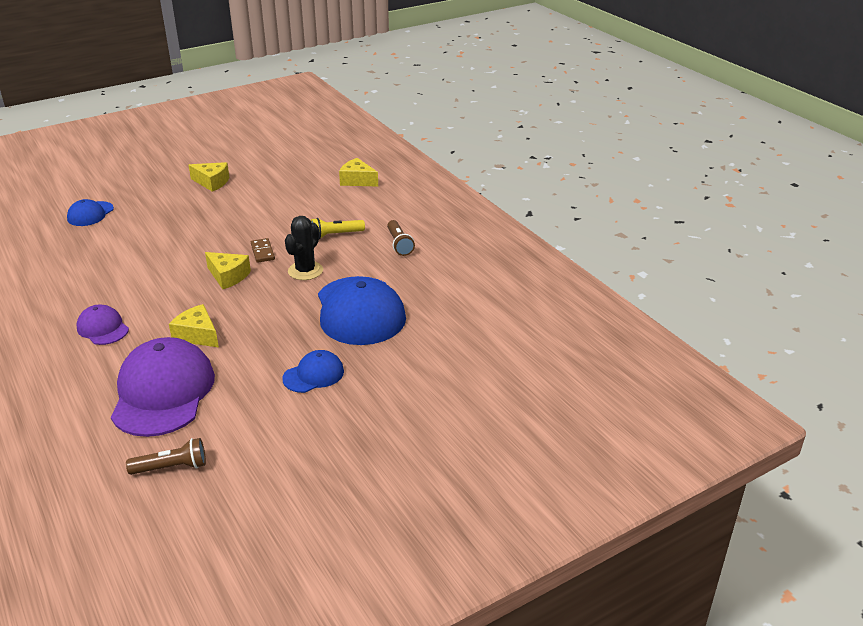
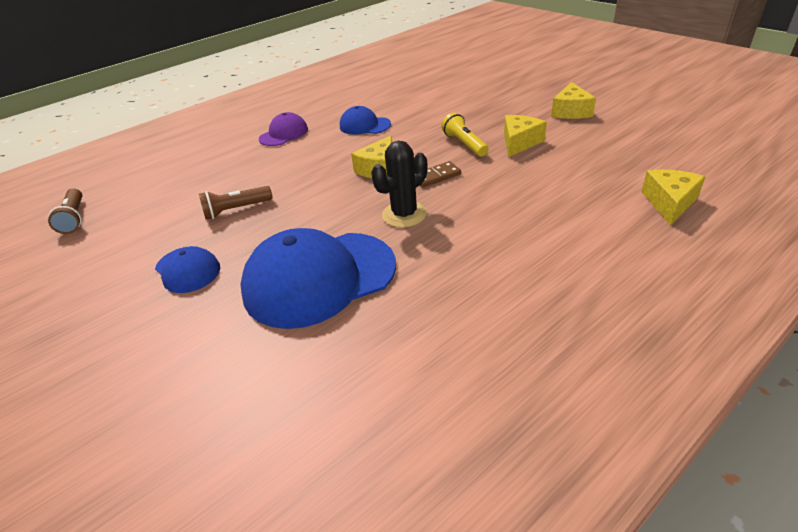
camera: 85 degrees right, 5 degrees up
(90, 214) = (466, 78): blue cap -> blue cap (364, 125)
(163, 392) = (183, 186): purple cap -> none
(197, 335) = (271, 179): yellow cheese -> yellow cheese (519, 142)
(305, 271) = (404, 214): black cactus -> black cactus turned 60 degrees counterclockwise
(335, 235) = (501, 218): yellow flashlight -> yellow flashlight (464, 144)
(399, 244) = (504, 281): brown flashlight -> brown flashlight (236, 210)

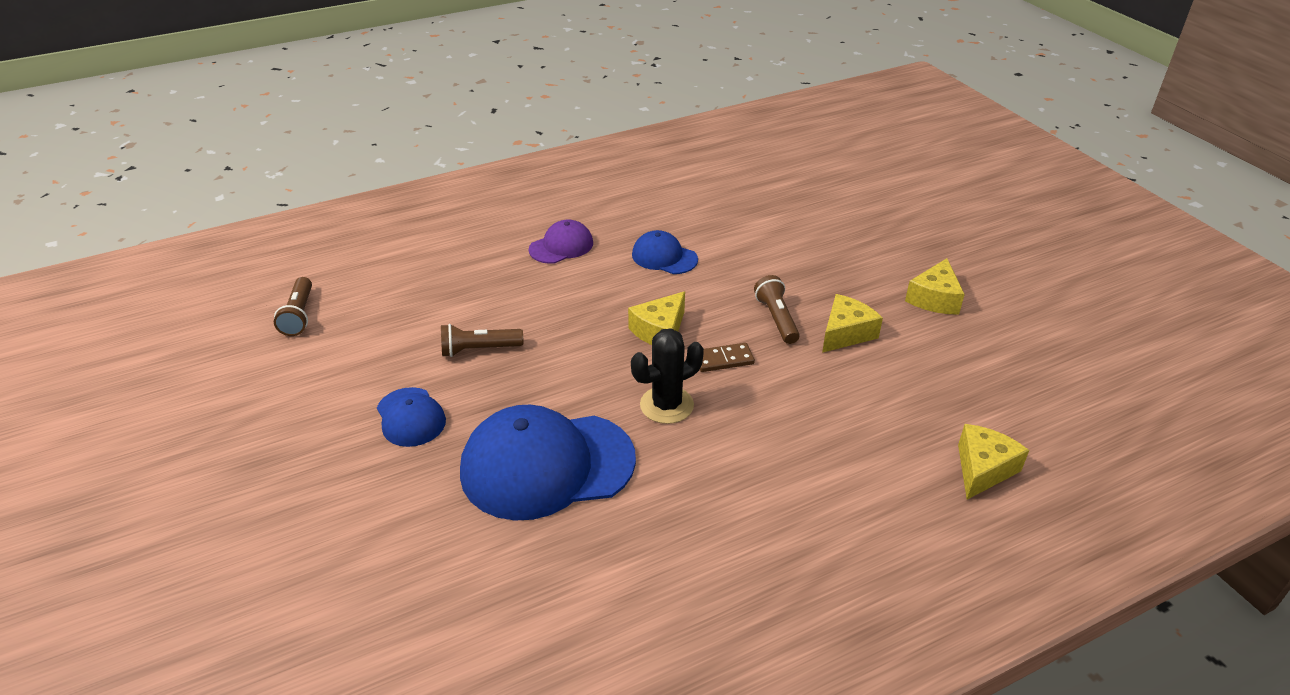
camera: 10 degrees right, 0 degrees up
(464, 144) = (776, 318): yellow flashlight -> brown flashlight

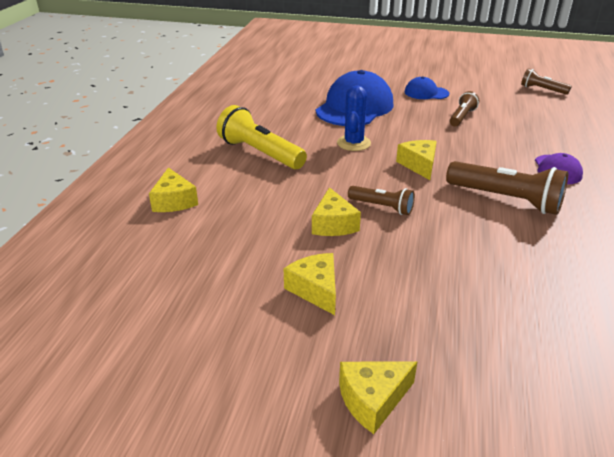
camera: 130 degrees right, 5 degrees down
(664, 257) = (506, 200): blue cap -> brown flashlight
(666, 405) = (353, 143): black cactus -> blue cactus
(723, 360) = (367, 172): brown domino -> none
(797, 473) = (260, 153): none -> yellow flashlight
(975, 234) = (372, 400): none -> yellow cheese

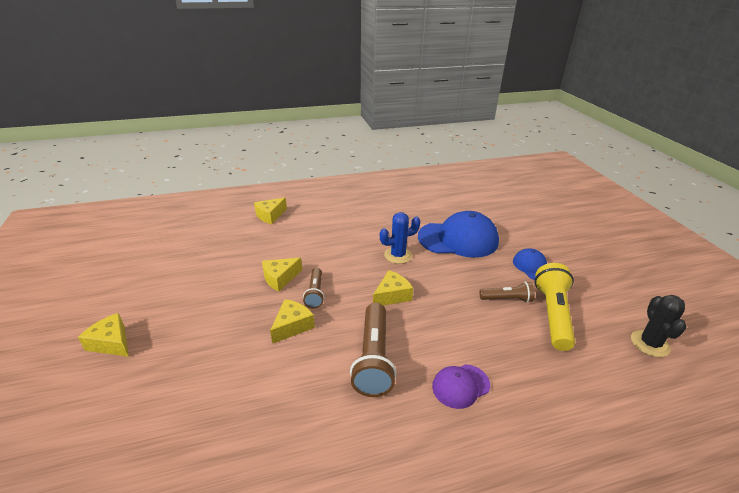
camera: 60 degrees right, 0 degrees up
(260, 153) = (348, 223): yellow flashlight -> yellow flashlight (553, 314)
(315, 290) = (205, 292): yellow cheese -> yellow cheese (292, 326)
(542, 90) = (649, 343): brown flashlight -> black cactus

